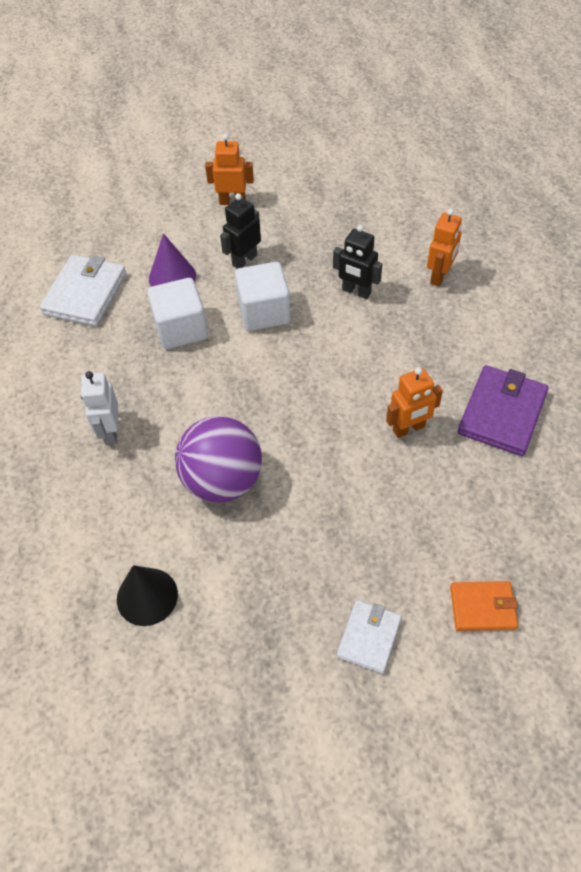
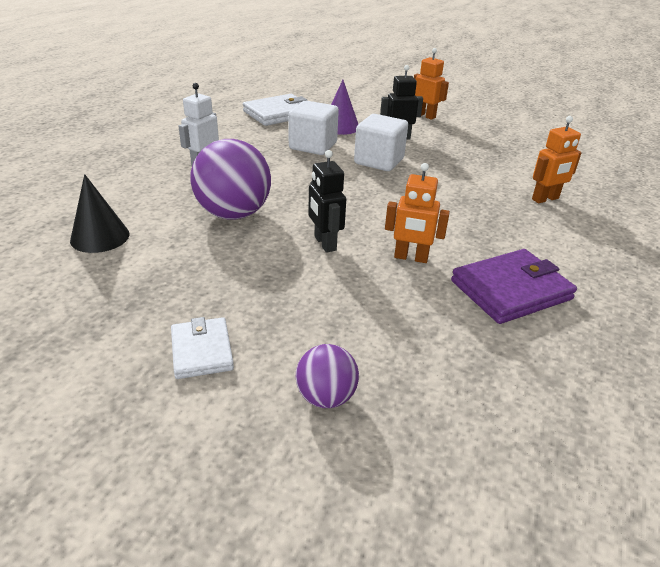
camera: 35 degrees right, 20 degrees down
(356, 291) = (462, 179): black robot -> black robot (324, 243)
(369, 637) = (202, 351): white wallet -> white wallet turned 75 degrees counterclockwise
(482, 607) = (326, 397): orange wallet -> purple ball

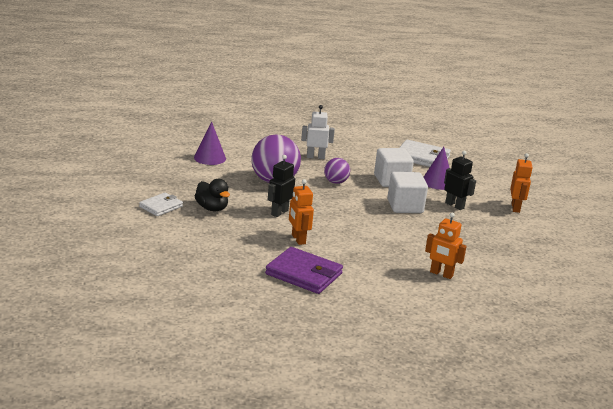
camera: 55 degrees right, 10 degrees down
(100, 237) = (210, 158): black cone -> purple cone
(260, 297) = (212, 208): none -> black duck
(326, 397) = (163, 240): purple ball -> purple ball (335, 182)

